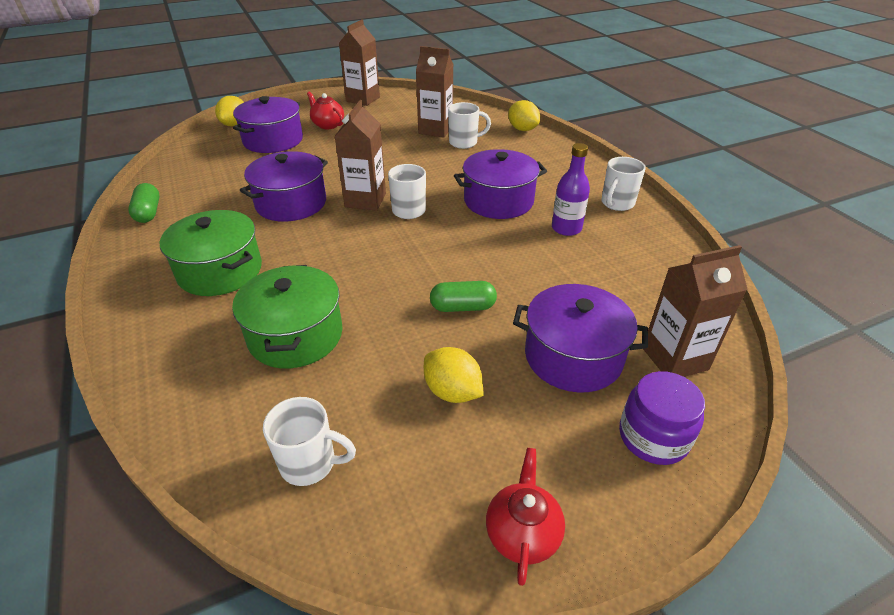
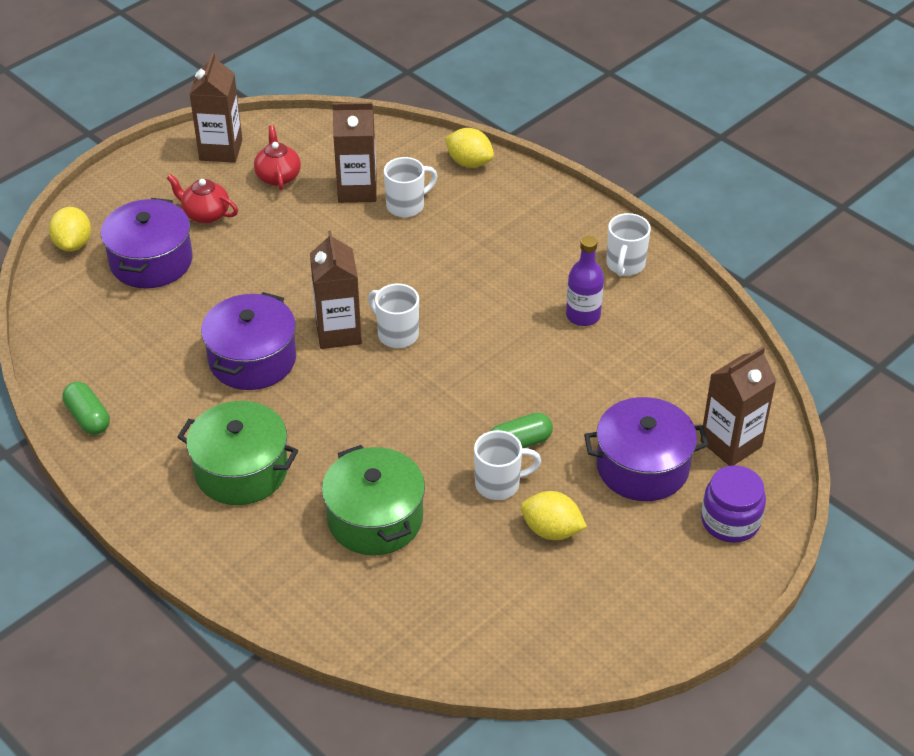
camera: 20 degrees left, 5 degrees up
(310, 463) = (466, 624): white mug -> white mug (499, 484)
(498, 201) = (493, 294): purple pot -> none
(522, 533) = (655, 622): red teapot -> red teapot (278, 176)

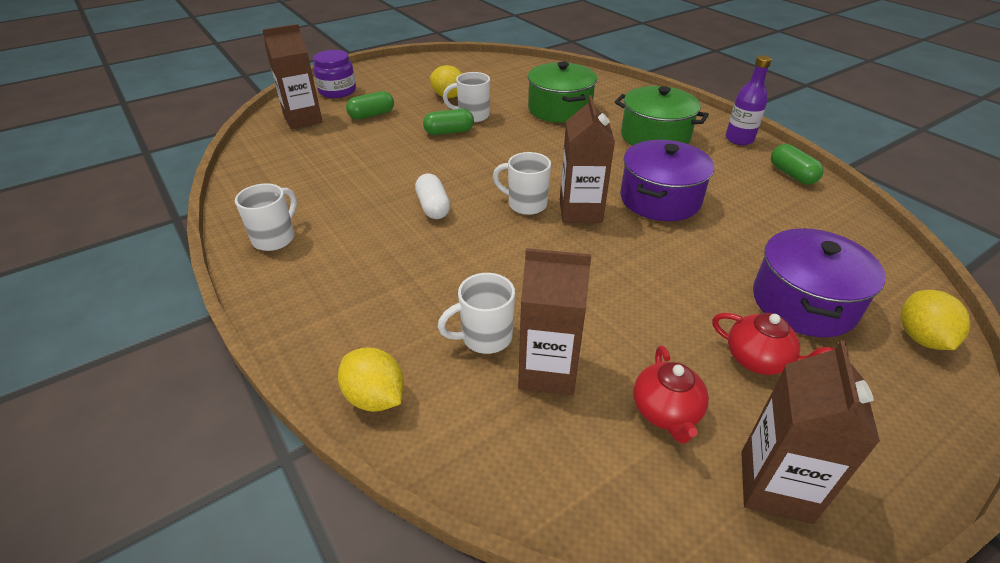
camera: 170 degrees left, 5 degrees down
(396, 334) = (525, 204): white mug -> white mug turned 150 degrees clockwise
(492, 319) = (433, 207): none -> white capsule
(583, 316) = (349, 201): purple bottle -> purple bottle (739, 139)
(642, 467) = (372, 115): purple pot -> green capsule

